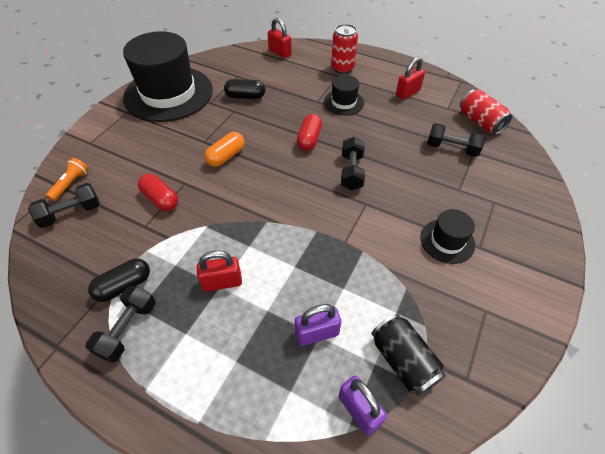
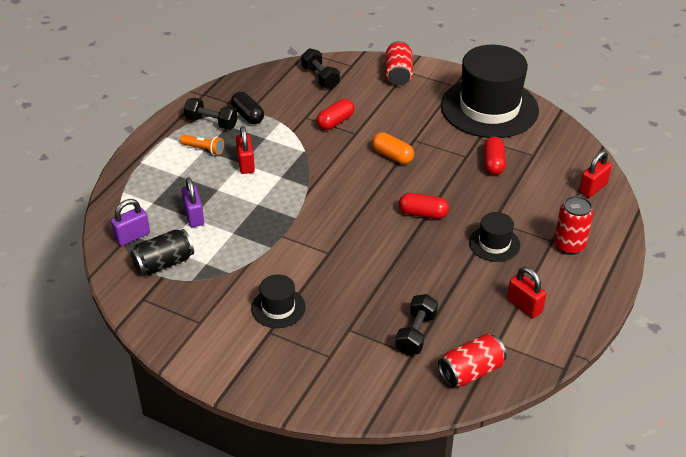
camera: 90 degrees right, 10 degrees down
(71, 184) = (353, 71): orange flashlight -> orange flashlight (204, 149)
(92, 149) = (398, 74): none -> red can
(245, 96) = (493, 163): black capsule -> red capsule
(351, 172) = (373, 244): black dumbbell -> none

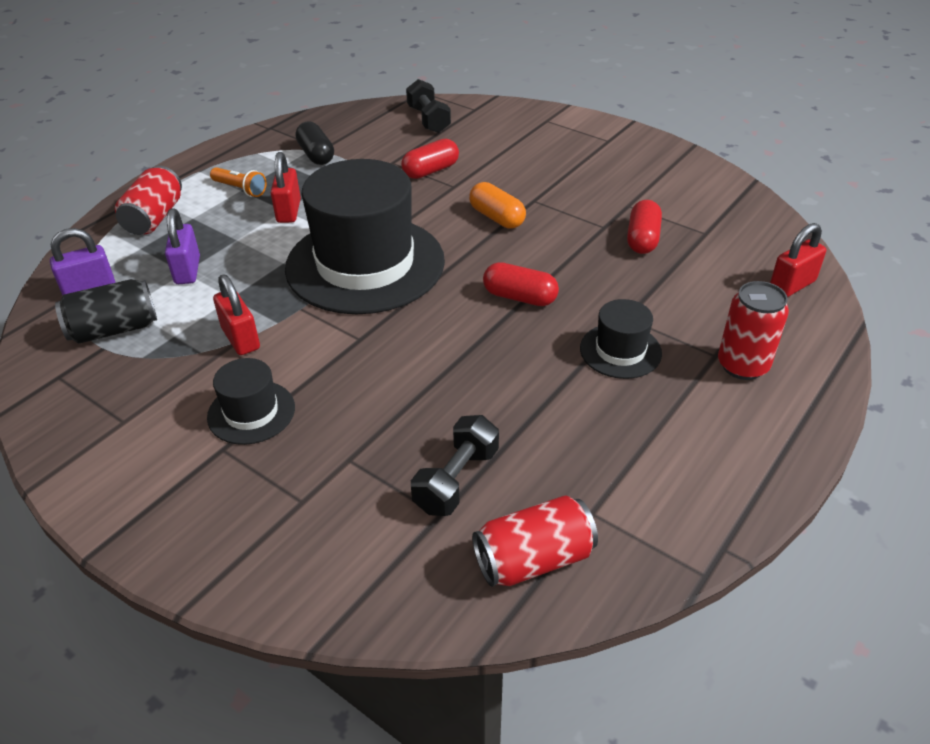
camera: 10 degrees right, 0 degrees up
(211, 123) = (265, 159): black dumbbell -> none
(398, 74) = (534, 122): red can -> red can (154, 218)
(489, 108) = (651, 170): black hat -> black hat (365, 264)
(524, 306) = (651, 454): red padlock -> red padlock (241, 339)

